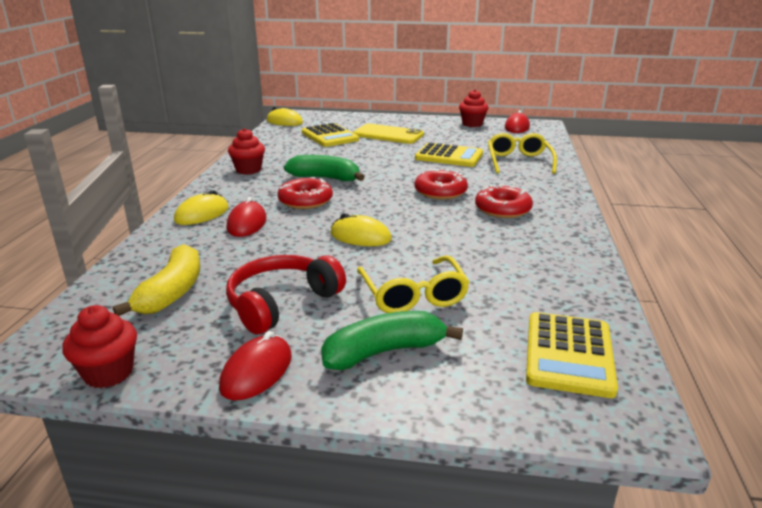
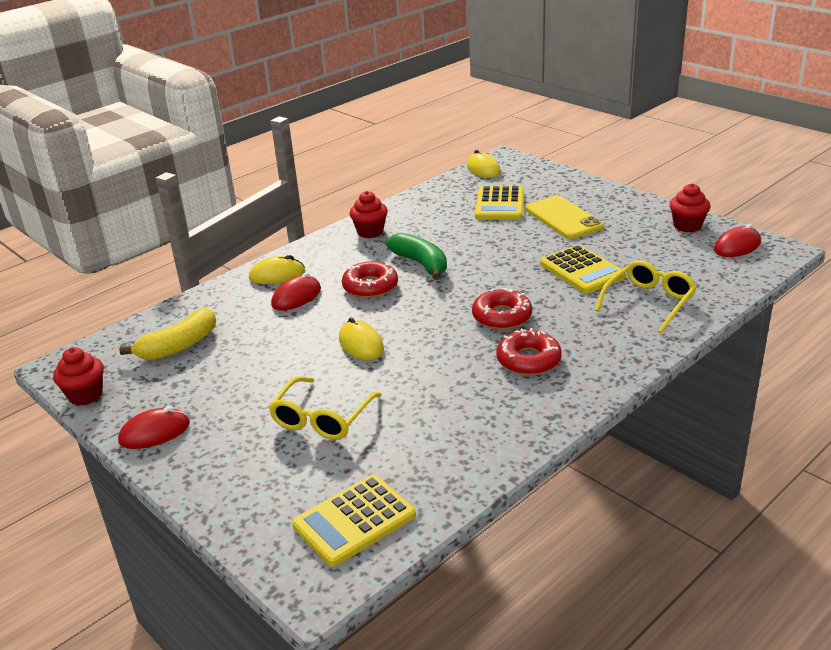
camera: 40 degrees right, 5 degrees up
(282, 303) = (230, 385): red headphones -> none
(384, 352) = (240, 455): green banana -> none

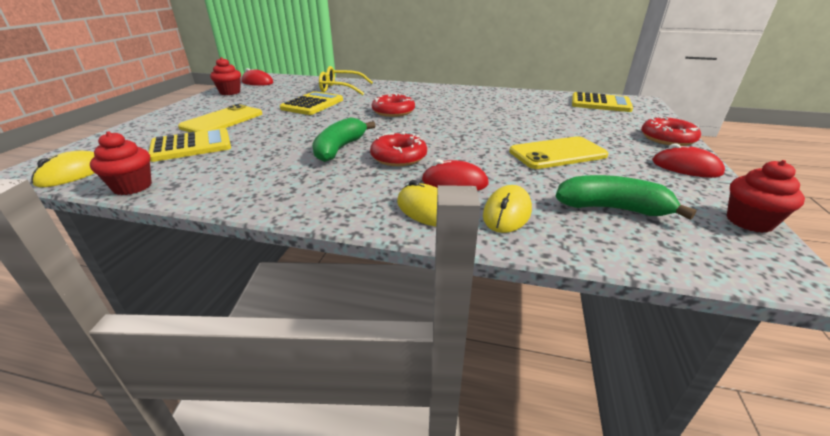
camera: 125 degrees left, 0 degrees up
(178, 346) = (612, 208): yellow banana -> green banana
(273, 372) = (557, 153): none -> yellow phone
(322, 418) = (562, 127): yellow glasses -> none
(361, 344) = (480, 137): yellow mouse -> yellow mouse (507, 213)
(370, 232) = (282, 190): red cupcake -> red cupcake (132, 187)
(528, 360) = (431, 99): red donut -> red donut (667, 138)

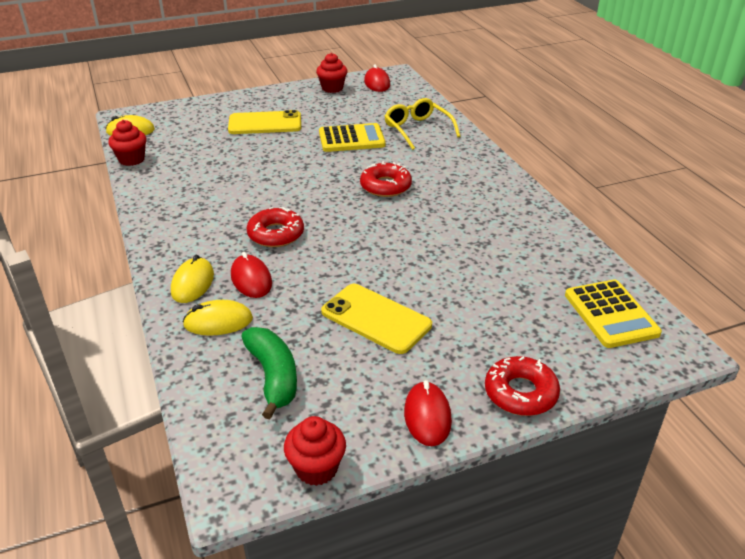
camera: 55 degrees right, 5 degrees up
(191, 146) = (206, 141): yellow calculator -> none
(340, 148) = (264, 200): green banana -> none

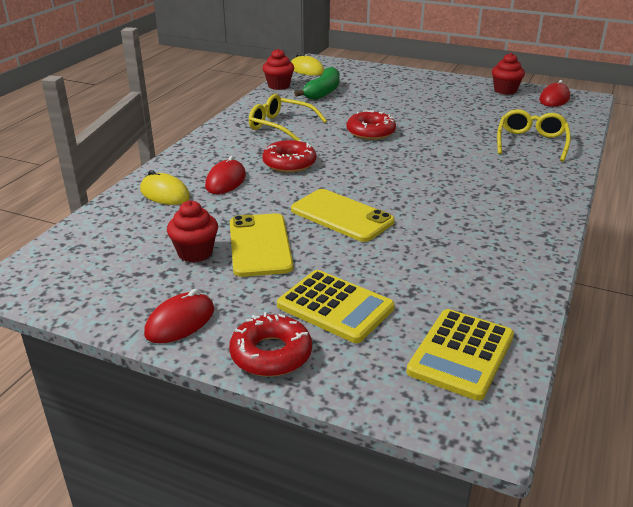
camera: 45 degrees right, 5 degrees down
(193, 283) = (189, 166): yellow mouse -> none
(207, 201) = (281, 126): none -> yellow glasses
(265, 123) = (406, 95): yellow phone -> yellow phone (341, 216)
(273, 376) = (138, 240): green banana -> green banana (323, 92)
(316, 468) = (66, 303): red cupcake -> red cupcake (195, 253)
(351, 139) = (458, 128): yellow calculator -> yellow calculator (335, 307)
(385, 186) = (427, 169): red donut -> red donut (370, 132)

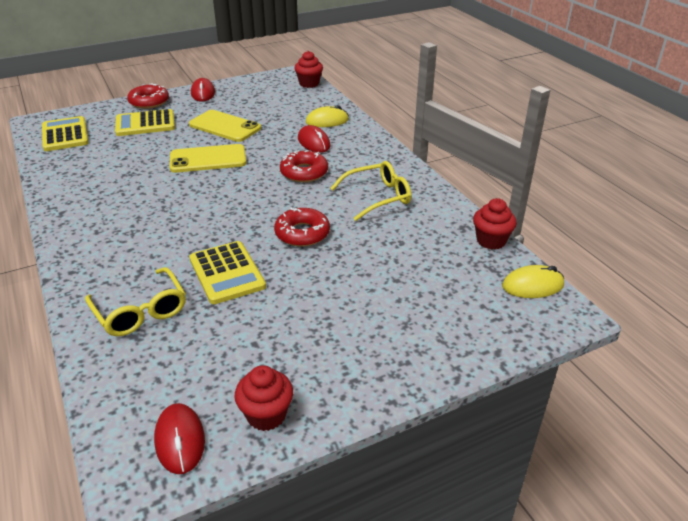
camera: 130 degrees right, 5 degrees up
(195, 253) = (248, 110): red cupcake -> red cupcake (309, 84)
(323, 92) = (438, 259): green banana -> none
(452, 136) = (227, 273): none -> yellow calculator

